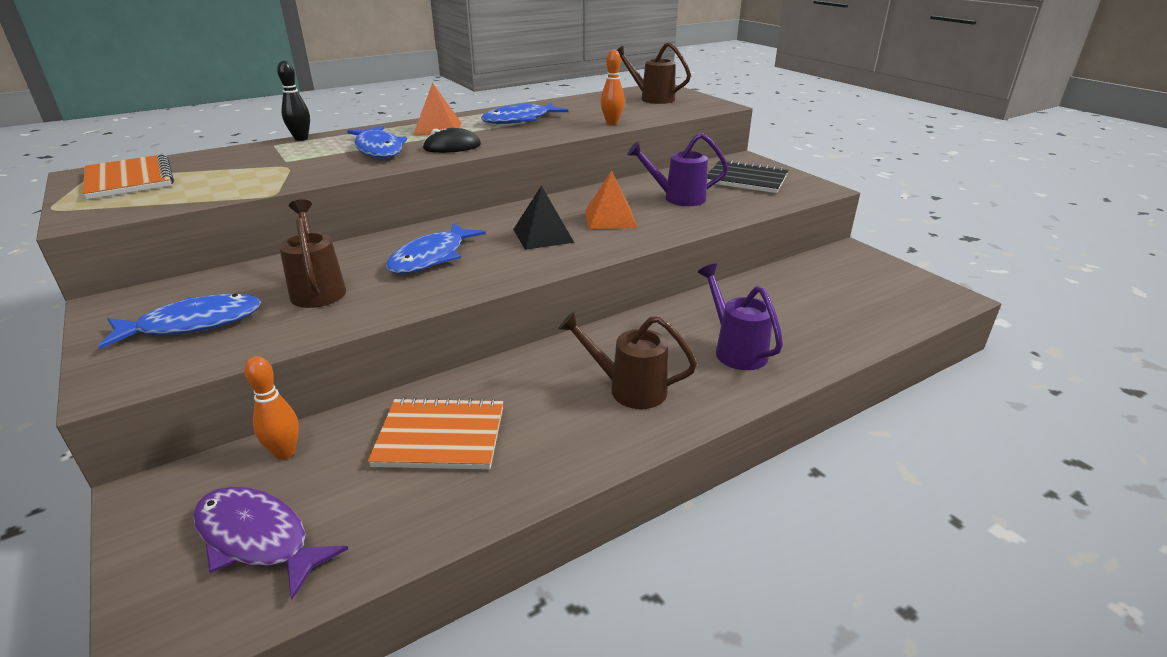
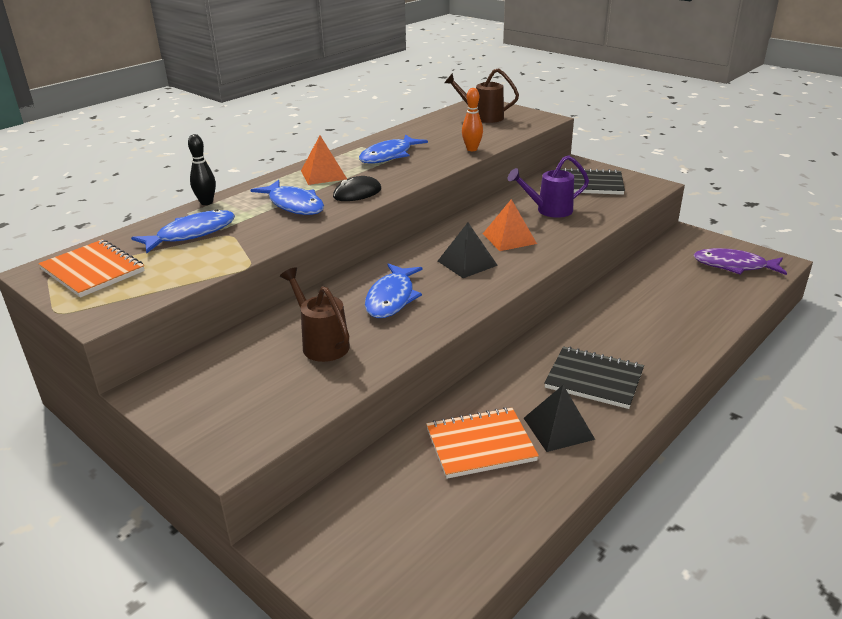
camera: 15 degrees left, 0 degrees up
(193, 324) = (245, 393): blue fish -> blue fish (191, 234)
(257, 539) = (405, 548): purple fish -> purple fish (734, 266)
(285, 452) = (368, 483): orange bowling pin -> none
(545, 437) = (558, 428): none -> black pyramid
(629, 389) = (594, 379): brown watering can -> black notebook
(735, 350) = (651, 333): purple watering can -> none

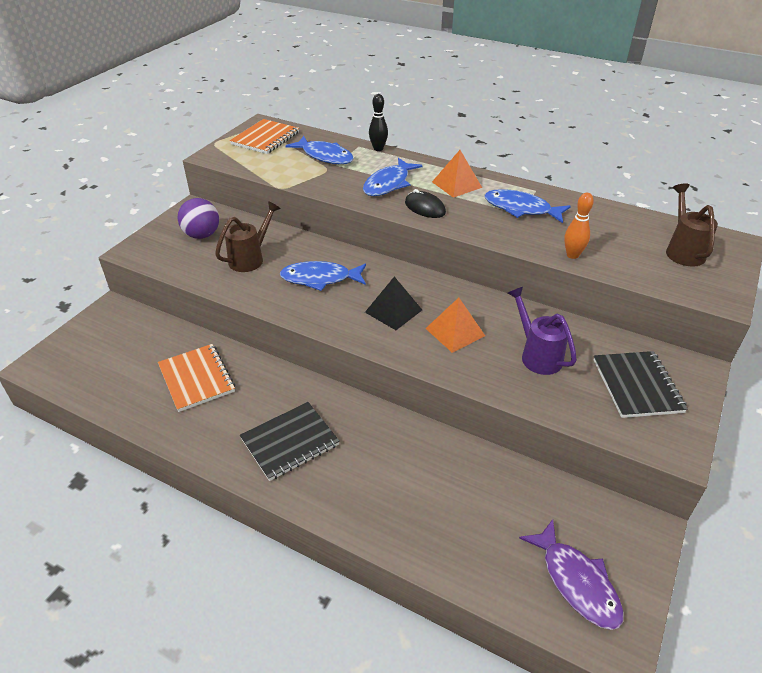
camera: 75 degrees right, 10 degrees up
(235, 382) = (202, 235): none -> purple ball
(558, 428) = (218, 422): black pyramid -> none
(594, 379) = (290, 442): black notebook -> black notebook turned 45 degrees clockwise
(734, 266) = (576, 582): purple fish -> purple fish turned 150 degrees clockwise

